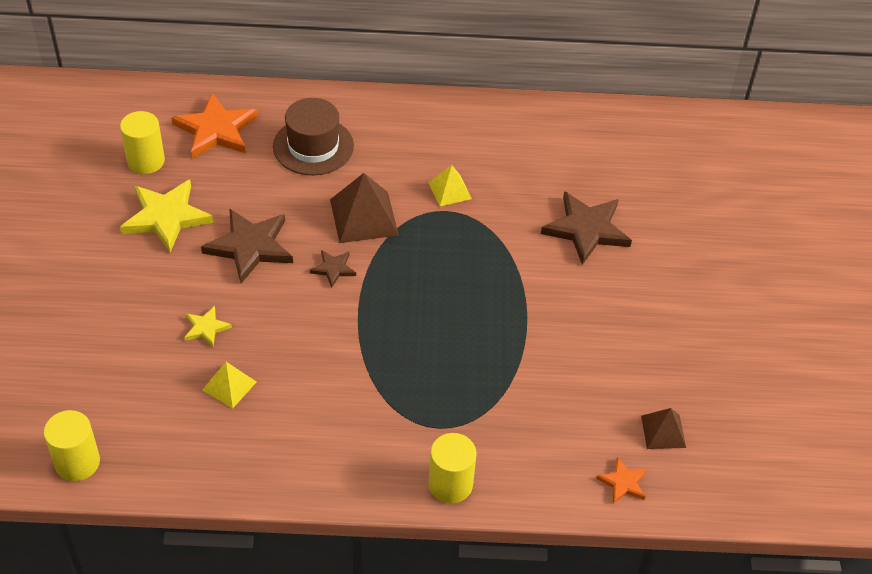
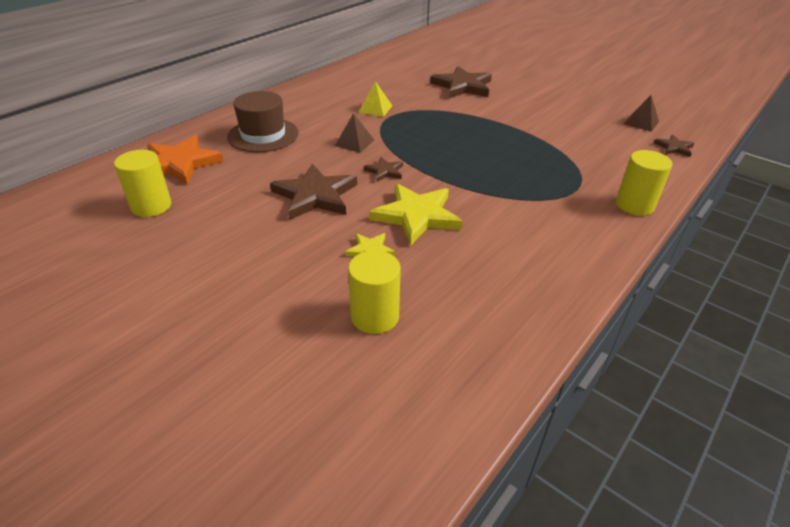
camera: 50 degrees left, 10 degrees down
(77, 462) = (447, 407): yellow cylinder -> yellow cylinder (375, 316)
(166, 217) = (225, 221): yellow star -> yellow star (416, 216)
(229, 386) = (446, 264): yellow pyramid -> none
(364, 217) = (354, 142): brown pyramid -> brown pyramid, size x0.59
(623, 482) = (674, 148): orange star -> brown star

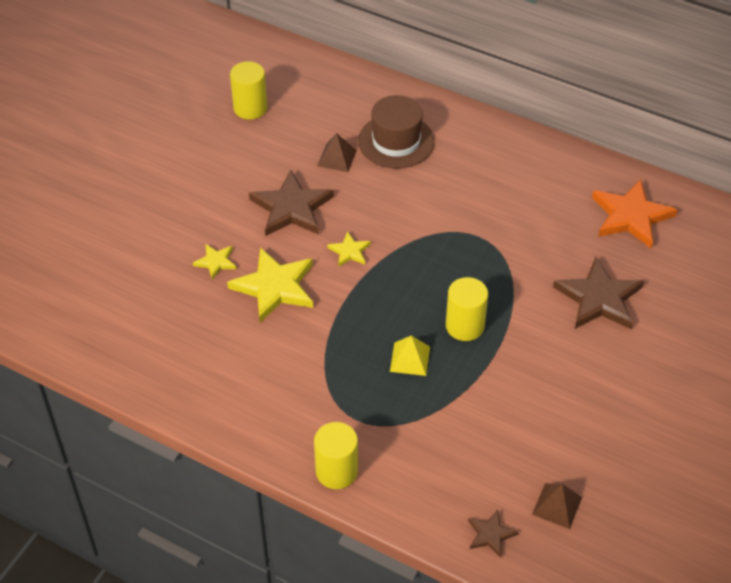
camera: 80 degrees right, 10 degrees up
(180, 163) = (322, 101): orange star -> orange star (631, 216)
(354, 142) = (402, 216): brown pyramid -> brown pyramid (337, 158)
(375, 109) = (493, 220): yellow pyramid -> yellow pyramid (410, 359)
(375, 316) = (136, 278): yellow cylinder -> yellow cylinder (465, 326)
(385, 171) = (349, 251): brown star -> yellow star

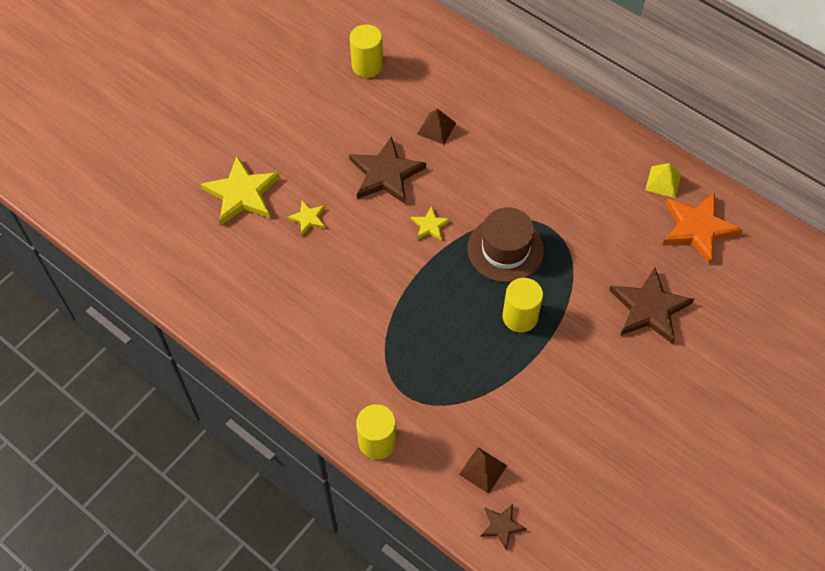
camera: 10 degrees right, 10 degrees up
(274, 287) = (356, 251): yellow star -> yellow star (242, 193)
(396, 141) = (494, 119): brown hat -> brown hat (505, 249)
(410, 359) = (464, 342): yellow pyramid -> yellow pyramid (663, 182)
(557, 505) = (567, 508): brown pyramid -> brown pyramid (483, 470)

